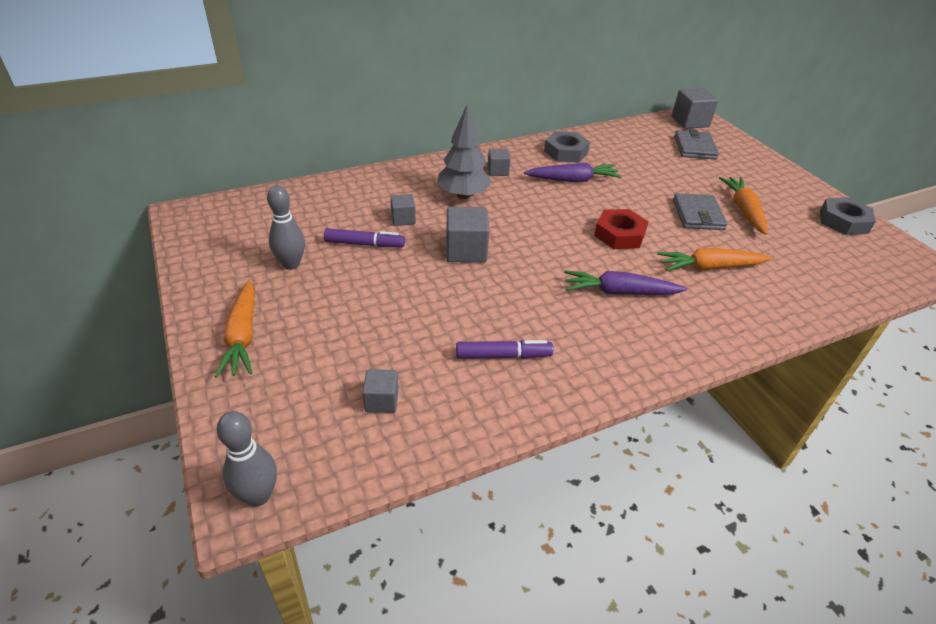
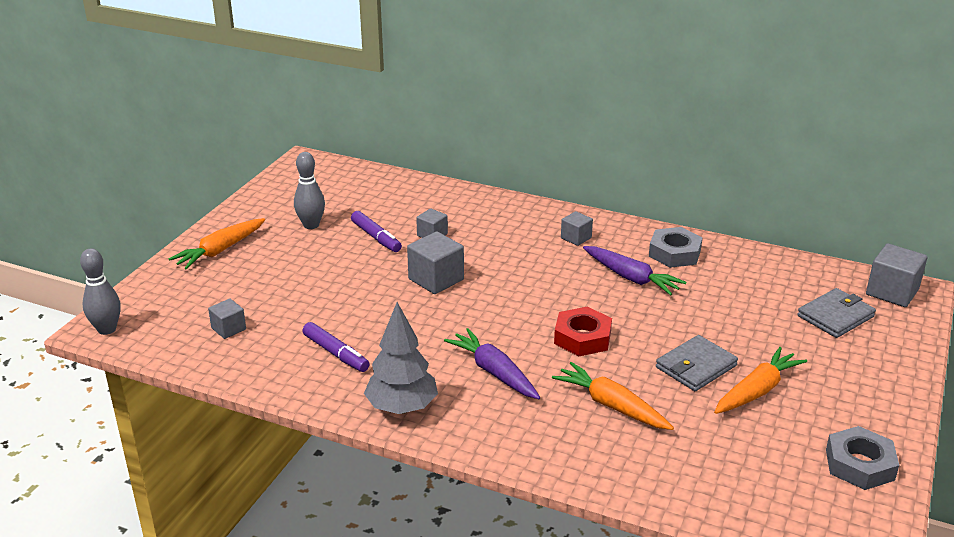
camera: 50 degrees right, 10 degrees down
(463, 195) = (509, 241): grey tree -> grey tree (402, 408)

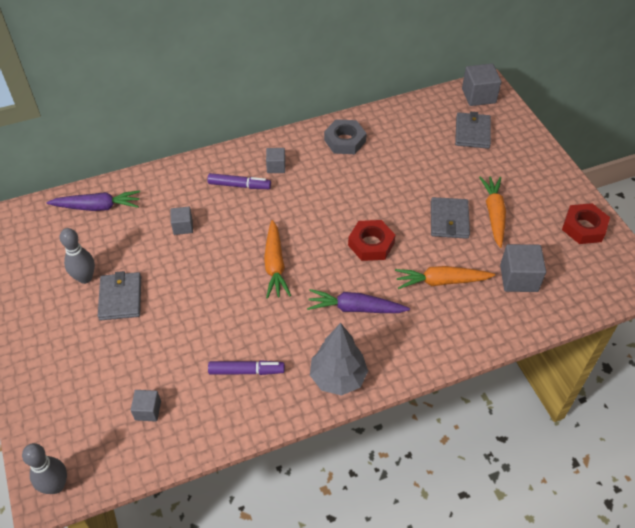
camera: 45 degrees left, 20 degrees up
(220, 250) = (45, 350): orange carrot -> orange carrot (275, 265)
(316, 251) = (120, 298): none -> grey wallet
(376, 237) = (147, 256): purple marker -> purple marker (239, 185)
(436, 279) = (233, 263): grey cube -> grey cube (518, 278)
(631, 278) = (344, 177): purple carrot -> purple carrot (97, 207)
(859, 464) = (584, 227): grey nut -> red nut

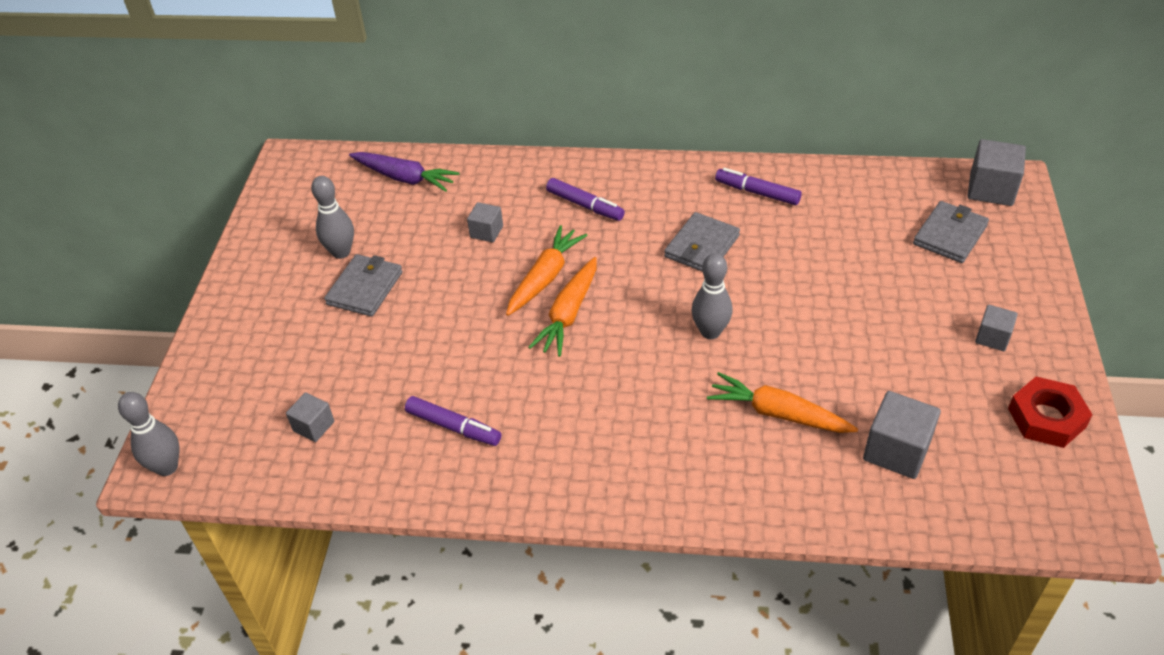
camera: 30 degrees right, 5 degrees down
(276, 167) = (645, 197): grey cube -> grey cube (992, 337)
(338, 378) = (560, 480): grey tree -> none
(345, 141) = (757, 192): grey nut -> purple marker
(355, 308) = (638, 404): purple carrot -> none
(371, 244) = (710, 332): red nut -> grey bowling pin
(449, 220) = (841, 338): grey wallet -> grey wallet (702, 246)
(494, 214) = (913, 352): orange carrot -> orange carrot (545, 277)

